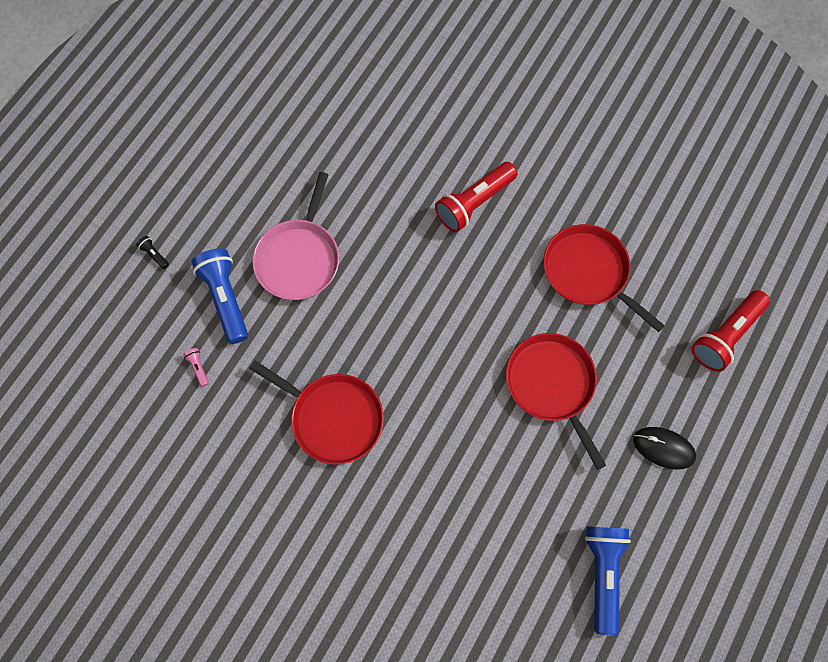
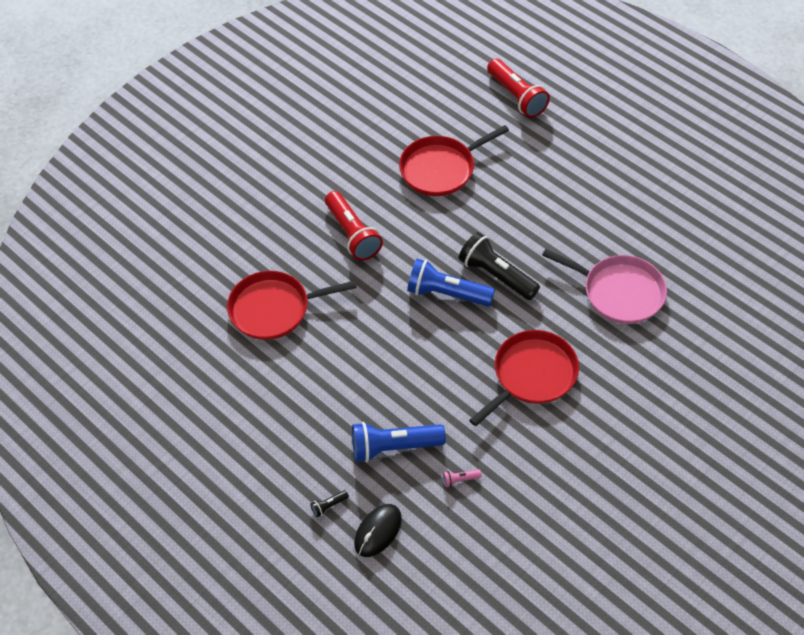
camera: 75 degrees left, 15 degrees down
(299, 258) = (368, 378): pink pan -> pink pan (619, 292)
(455, 358) = (496, 275): none -> black flashlight
(552, 385) = (534, 213): red pan -> red pan (274, 309)
(603, 573) = (693, 213): blue flashlight -> blue flashlight (446, 293)
(663, 448) = (600, 154): black mouse -> black mouse (378, 531)

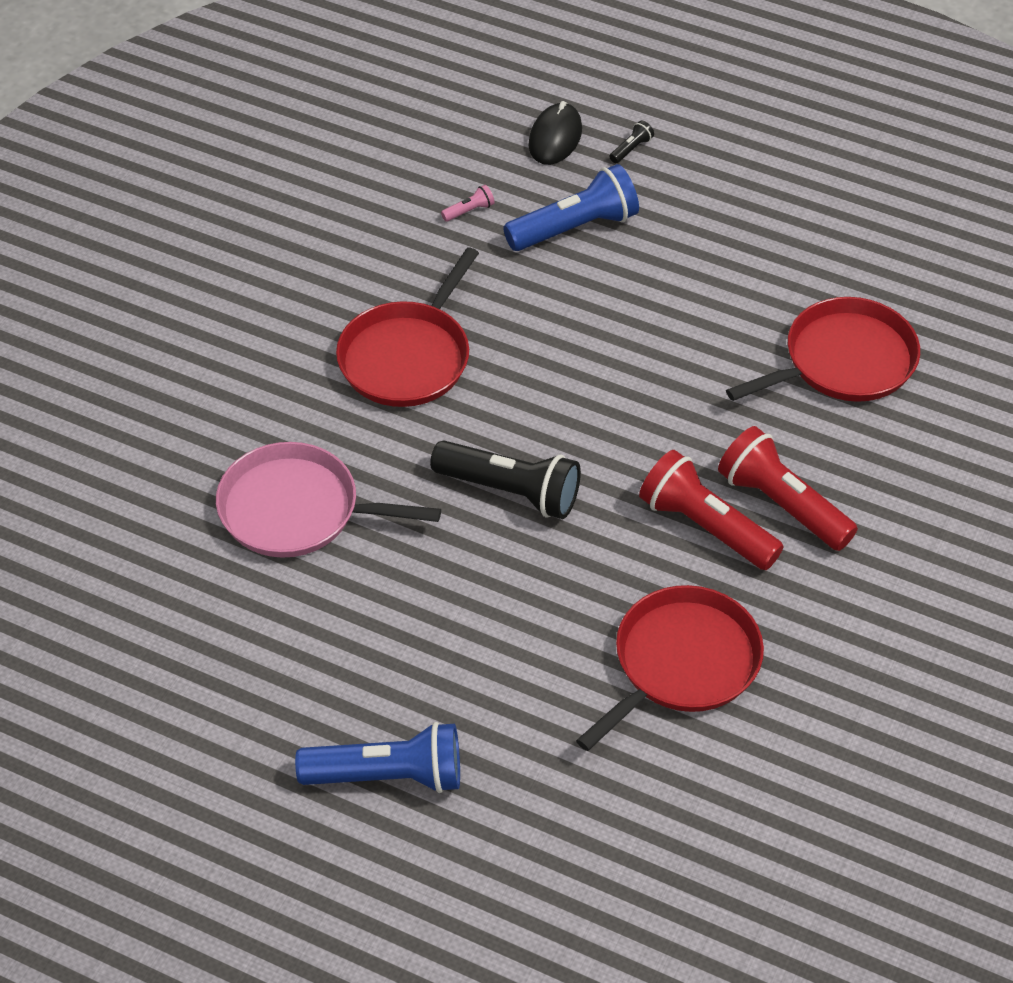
camera: 160 degrees right, 5 degrees down
(446, 293) = (582, 444): blue flashlight -> blue flashlight (388, 776)
(517, 97) = (590, 866): red flashlight -> red flashlight (705, 526)

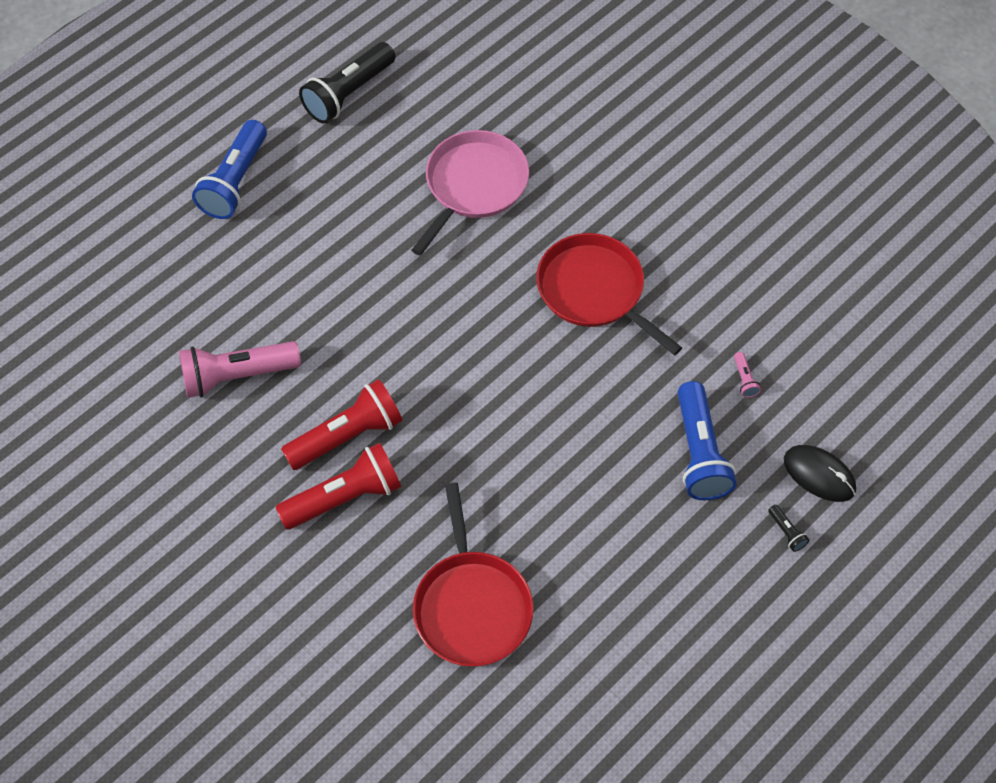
camera: 110 degrees right, 10 degrees up
(511, 492) = (435, 319): black flashlight -> black flashlight (348, 94)
(681, 663) = (236, 376): red pan -> pink flashlight

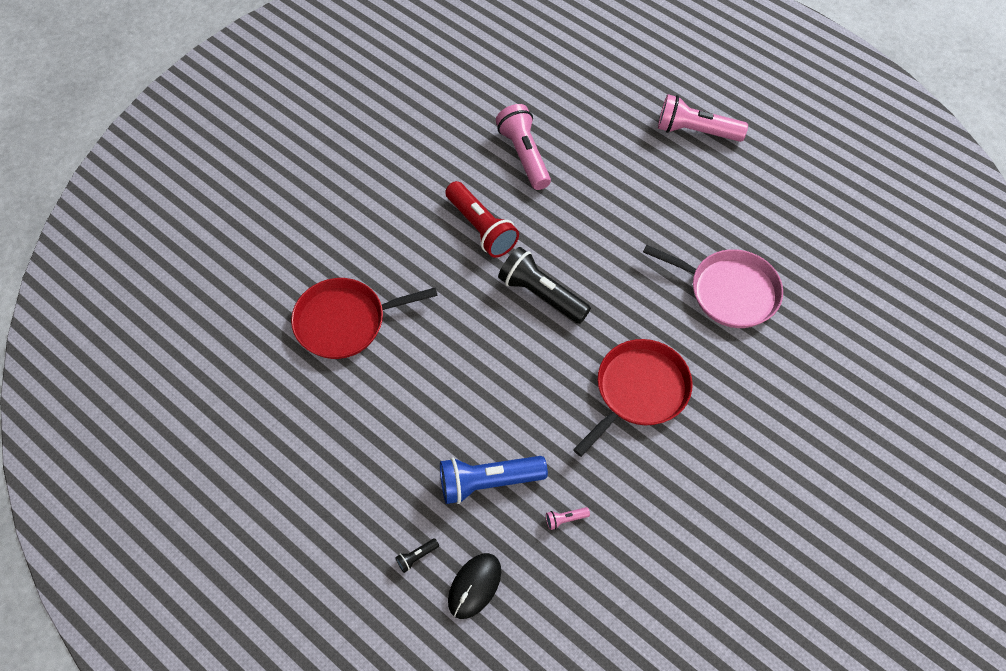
camera: 85 degrees right, 0 degrees up
(235, 182) = (695, 131): blue flashlight -> pink flashlight
(345, 497) = (430, 232): red flashlight -> none
(348, 94) = (801, 193): black flashlight -> black flashlight (541, 294)

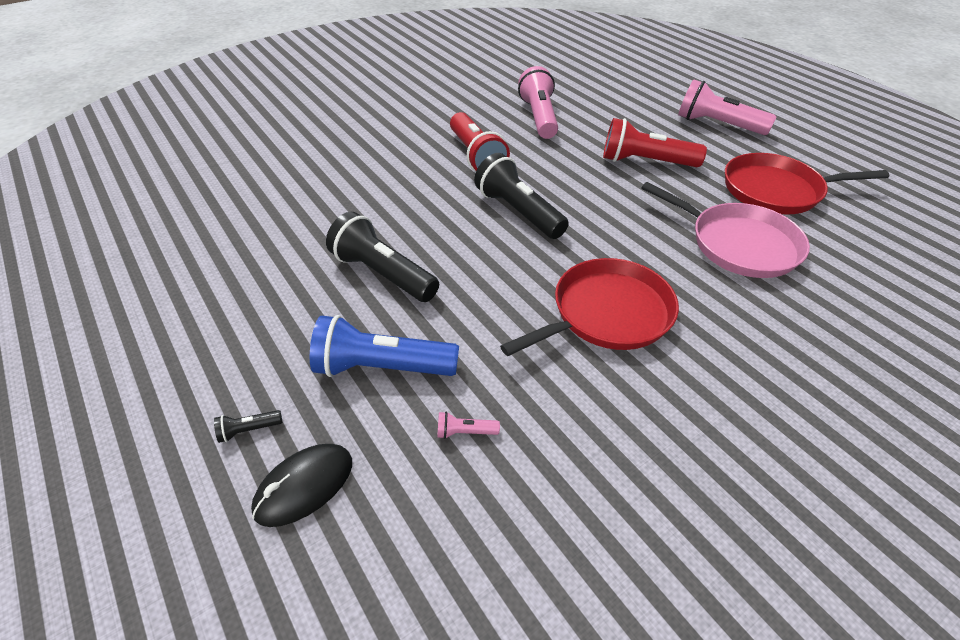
camera: 15 degrees right, 15 degrees down
(345, 321) = (304, 199): red pan -> red pan (776, 190)
(452, 392) = (383, 274): none -> black flashlight
(637, 202) = (645, 162): none -> red flashlight

